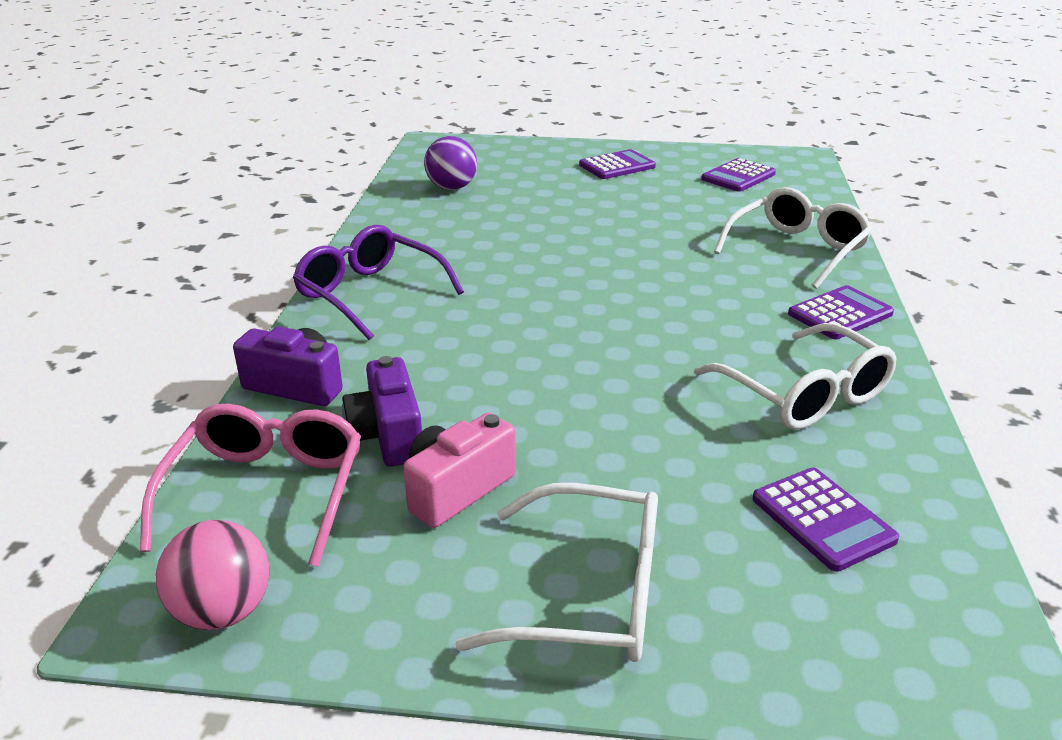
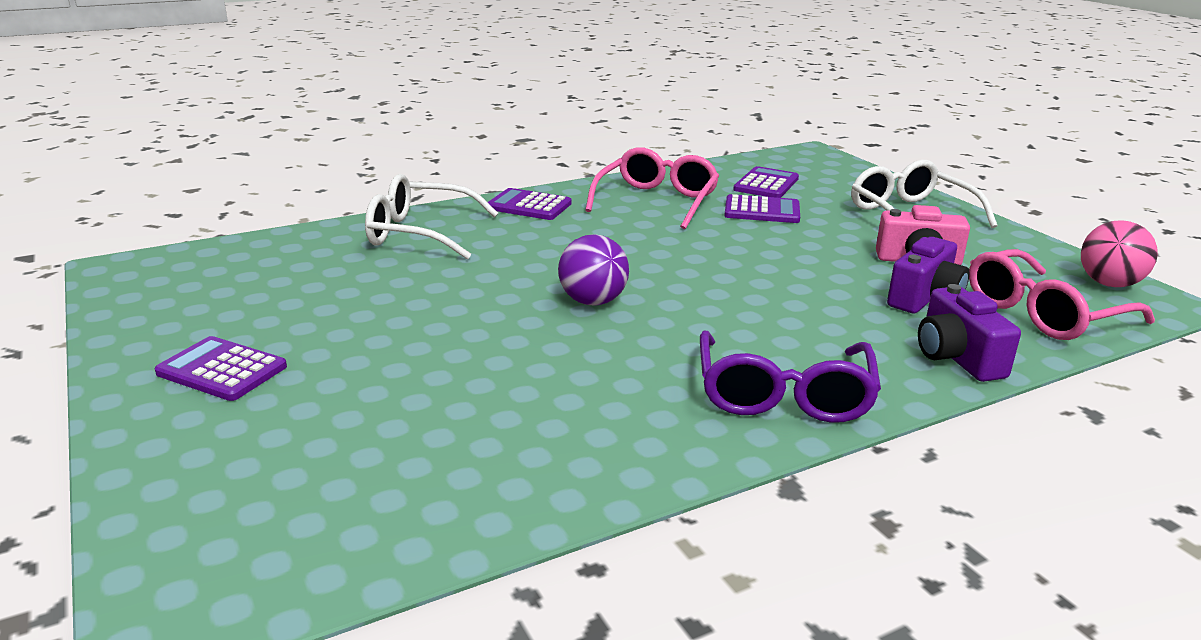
camera: 125 degrees left, 5 degrees down
(451, 188) = (421, 475): purple ball -> purple ball (593, 301)
(738, 176) = (220, 288): purple calculator -> purple calculator (762, 211)
(803, 393) = (656, 201): white glasses -> pink glasses

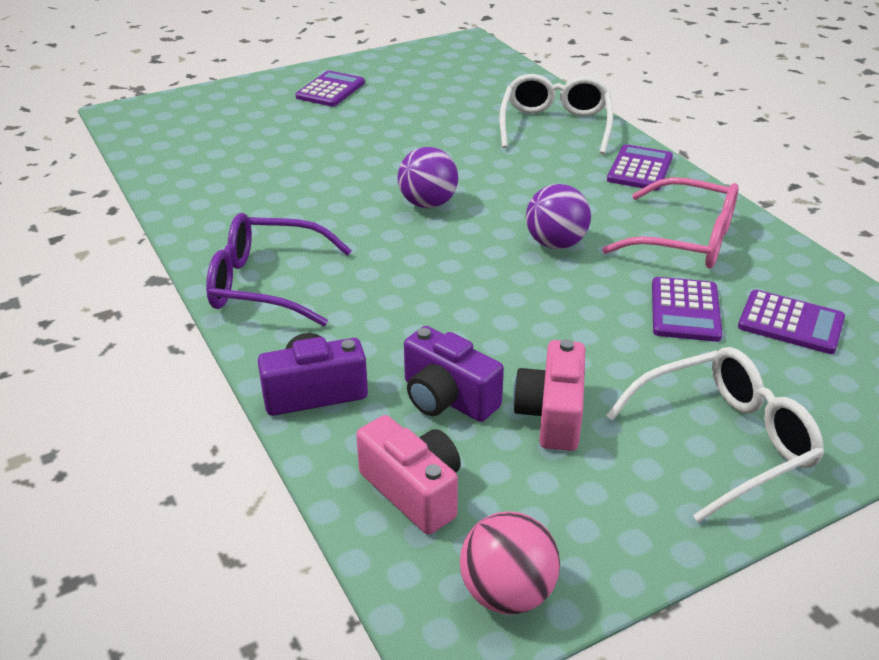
camera: 90 degrees right, 10 degrees up
(670, 246) = (555, 244): none -> purple ball
(1044, 312) = (414, 490): pink glasses -> pink camera

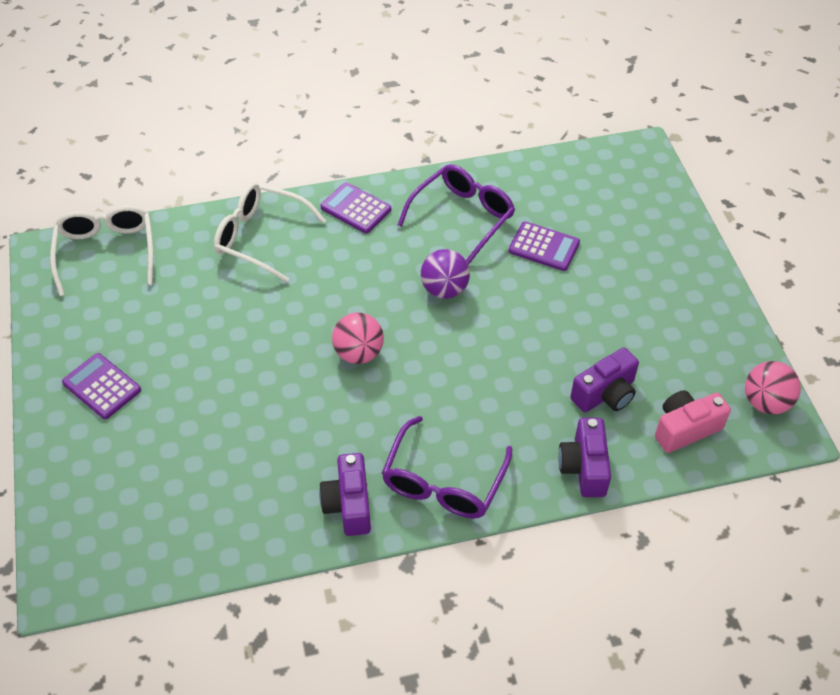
camera: 75 degrees left, 15 degrees up
(225, 229) = (349, 504): none -> purple camera
(428, 204) = (359, 353): purple ball -> pink ball
(552, 414) = (631, 345): pink camera -> none
(684, 239) = (462, 218): pink glasses -> purple glasses
(723, 442) = (668, 274): white glasses -> white glasses (106, 253)
(790, 323) = (570, 203): purple calculator -> none

